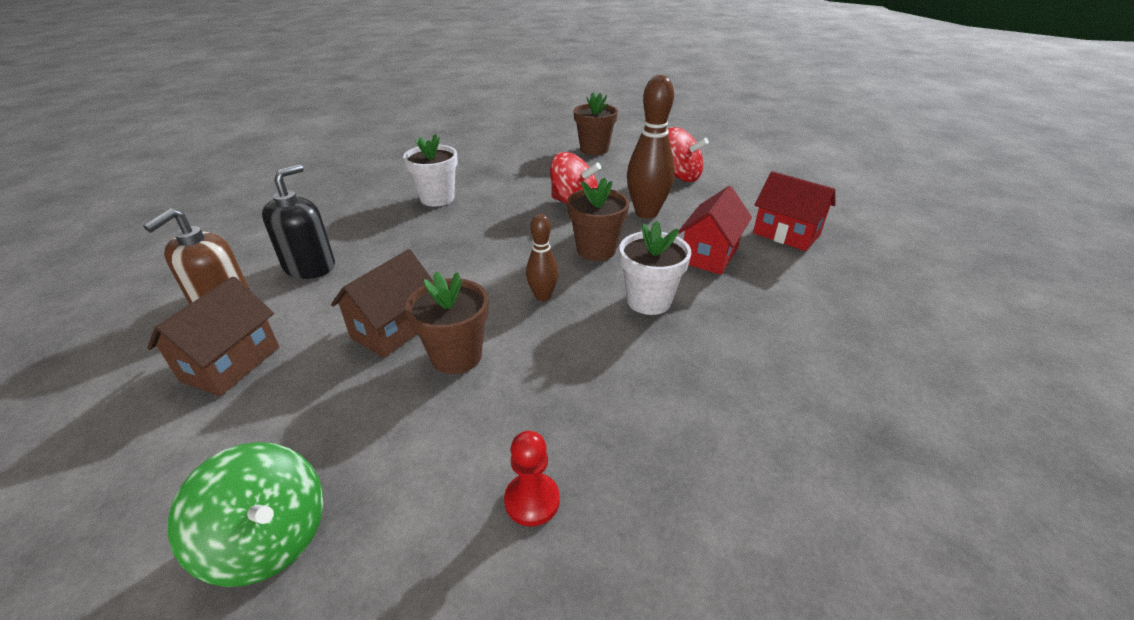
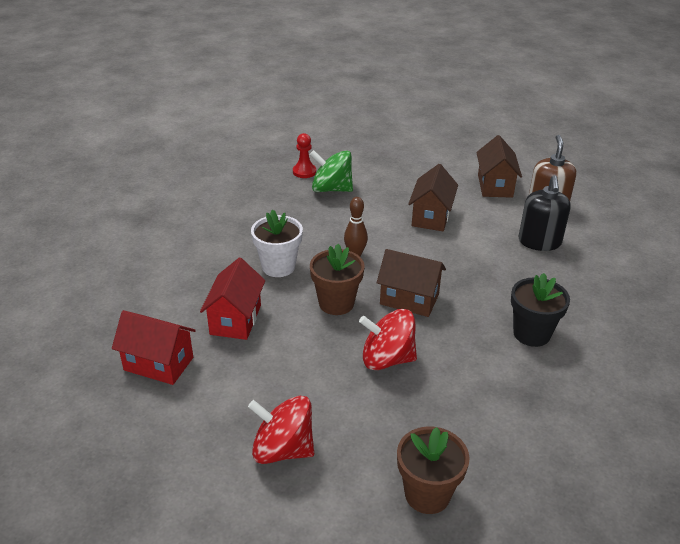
camera: 160 degrees right, 0 degrees up
(269, 539) = (394, 148): green spinning top -> green spinning top (331, 189)
(437, 198) = (531, 334): white flower pot -> black flower pot
(456, 356) = (381, 211): brown flower pot -> none
(518, 240) = (409, 299): none -> brown house
(646, 213) = (306, 363): brown bowling pin -> none

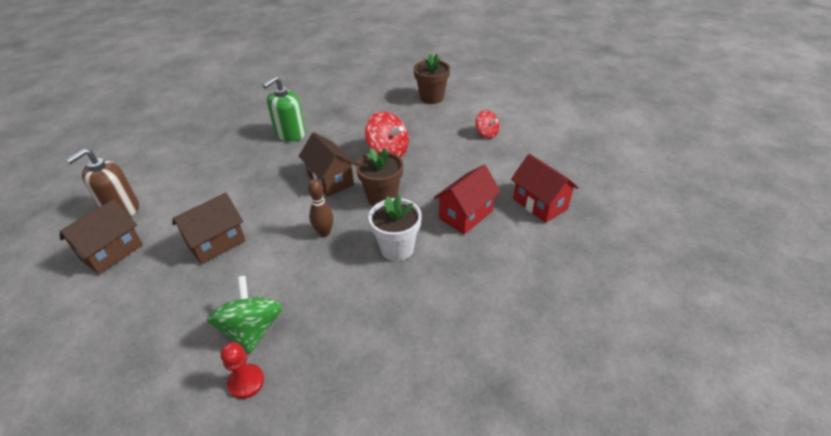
camera: 145 degrees left, 5 degrees up
(283, 449) = (486, 133): red spinning top -> red spinning top, size x0.60
(331, 189) = (252, 329): green spinning top -> green spinning top turned 150 degrees counterclockwise
(531, 334) = (290, 134): black flower pot -> green soap dispenser
(539, 242) = (182, 183): black soap dispenser -> none

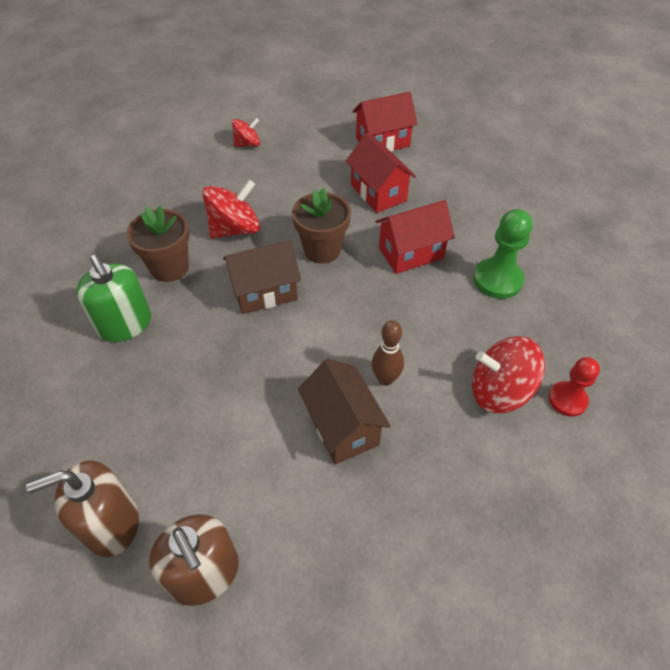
camera: 75 degrees left, 10 degrees up
(112, 252) = (314, 574): brown house -> none
(155, 169) = (111, 524): none -> brown soap dispenser
(252, 329) = (499, 391): green spinning top -> red spinning top
(324, 232) = (363, 310): brown bowling pin -> brown bowling pin (385, 379)
(382, 313) = (497, 280): none -> green pawn
(397, 248) = (411, 253): white flower pot -> red house
(431, 98) = (139, 168): brown flower pot -> brown flower pot (169, 267)

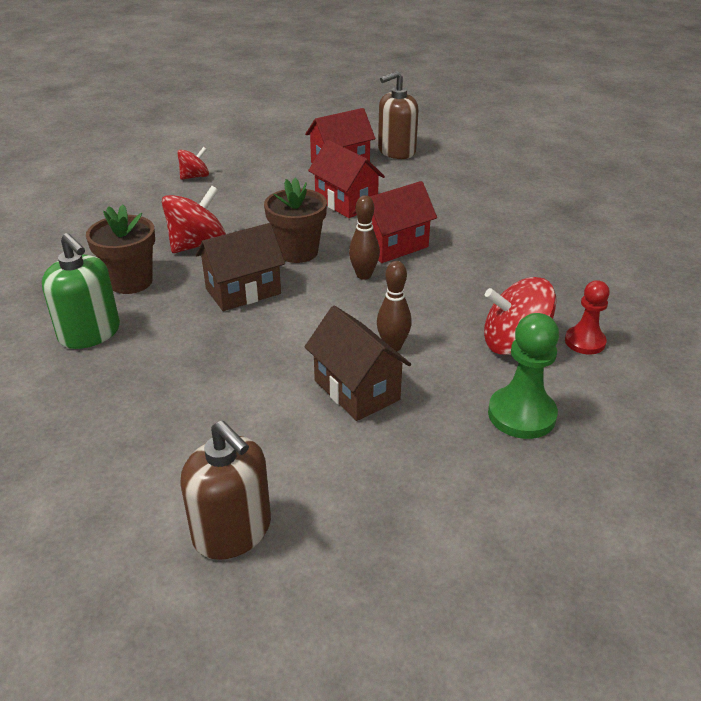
camera: 10 degrees left, 15 degrees down
(111, 524) = (112, 503): brown soap dispenser -> brown soap dispenser (396, 151)
(376, 287) = (364, 275): none -> brown bowling pin
(497, 280) = (488, 258): green pawn -> green pawn (521, 415)

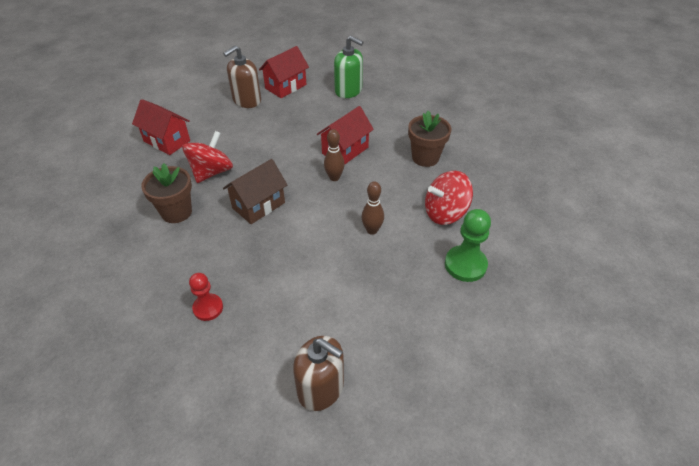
camera: 15 degrees left, 10 degrees up
(90, 333) = (165, 260): green soap dispenser -> green soap dispenser (348, 90)
(195, 177) = (186, 113): red spinning top -> none
(297, 252) = (283, 166): brown flower pot -> brown flower pot (425, 157)
(346, 203) = (301, 119): red house -> red house (167, 141)
(357, 390) = (361, 268): brown house -> none
(396, 151) = (320, 70): brown soap dispenser -> brown soap dispenser (247, 100)
(585, 342) = (486, 203): red pawn -> red pawn (208, 308)

